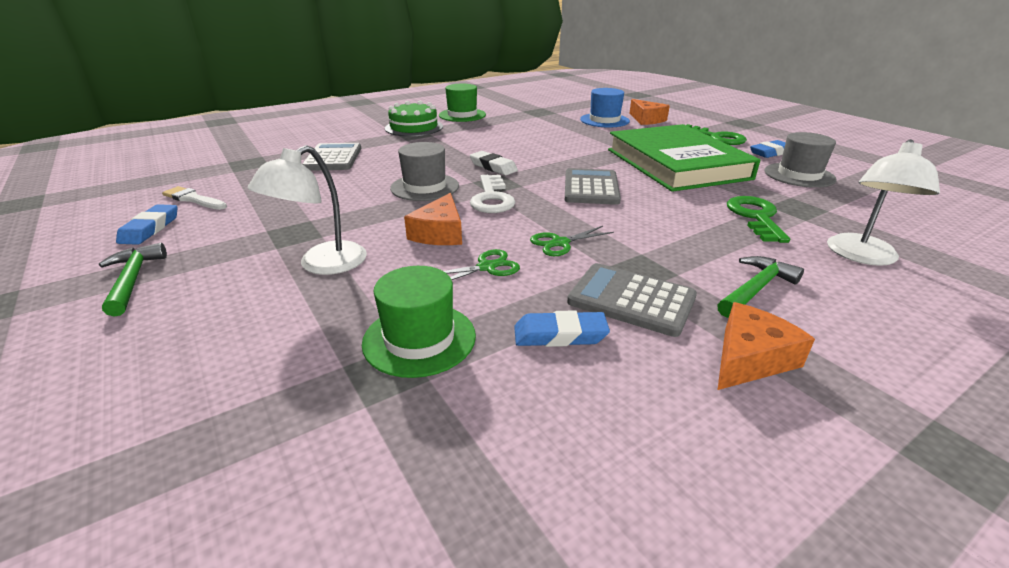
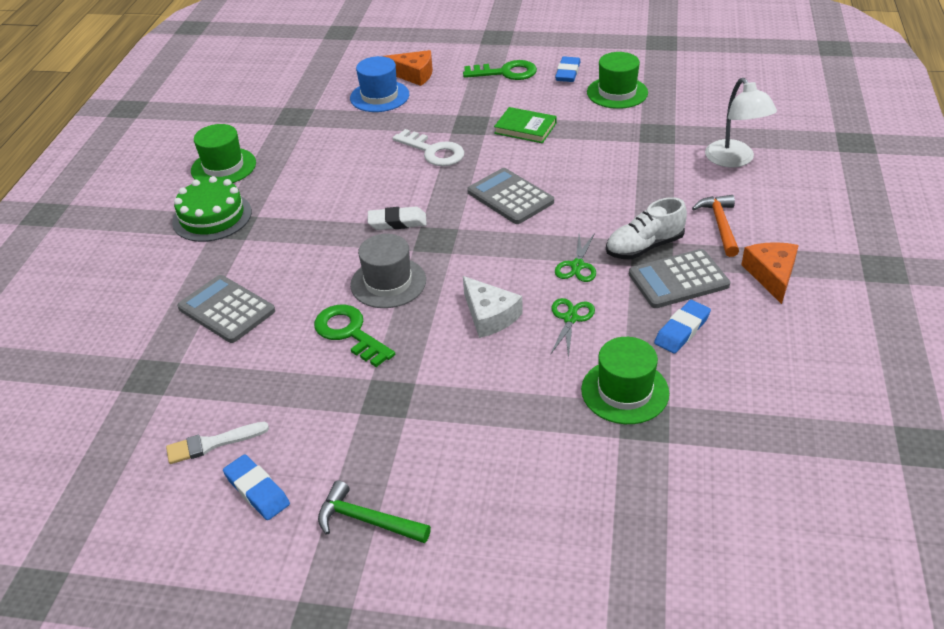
camera: 45 degrees left, 10 degrees up
(322, 265) = (469, 400): white lamp -> none
(440, 233) = (489, 315): orange cheese -> white cheese
(492, 198) = (462, 257): white key -> white key (433, 151)
(643, 262) = (644, 247): none -> white shoe
(676, 164) = (525, 128): green book -> green book, size x0.42
(755, 217) = (647, 159): green key -> green key (349, 333)
(756, 289) = (720, 225): green hammer -> orange hammer
(799, 175) = (617, 92): grey hat -> green hat

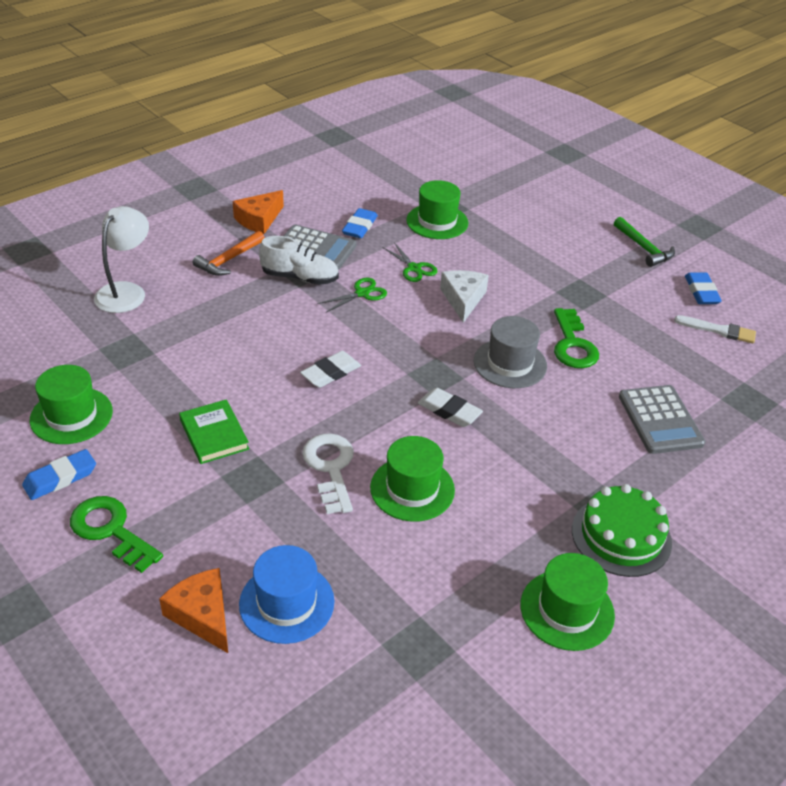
camera: 145 degrees left, 0 degrees up
(371, 169) = (412, 489): none -> green hat
(510, 197) = (331, 373): grey calculator -> white eraser
(570, 318) = (414, 268): green scissors -> green scissors turned 90 degrees counterclockwise
(682, 330) = (360, 227): blue eraser -> blue eraser turned 60 degrees counterclockwise

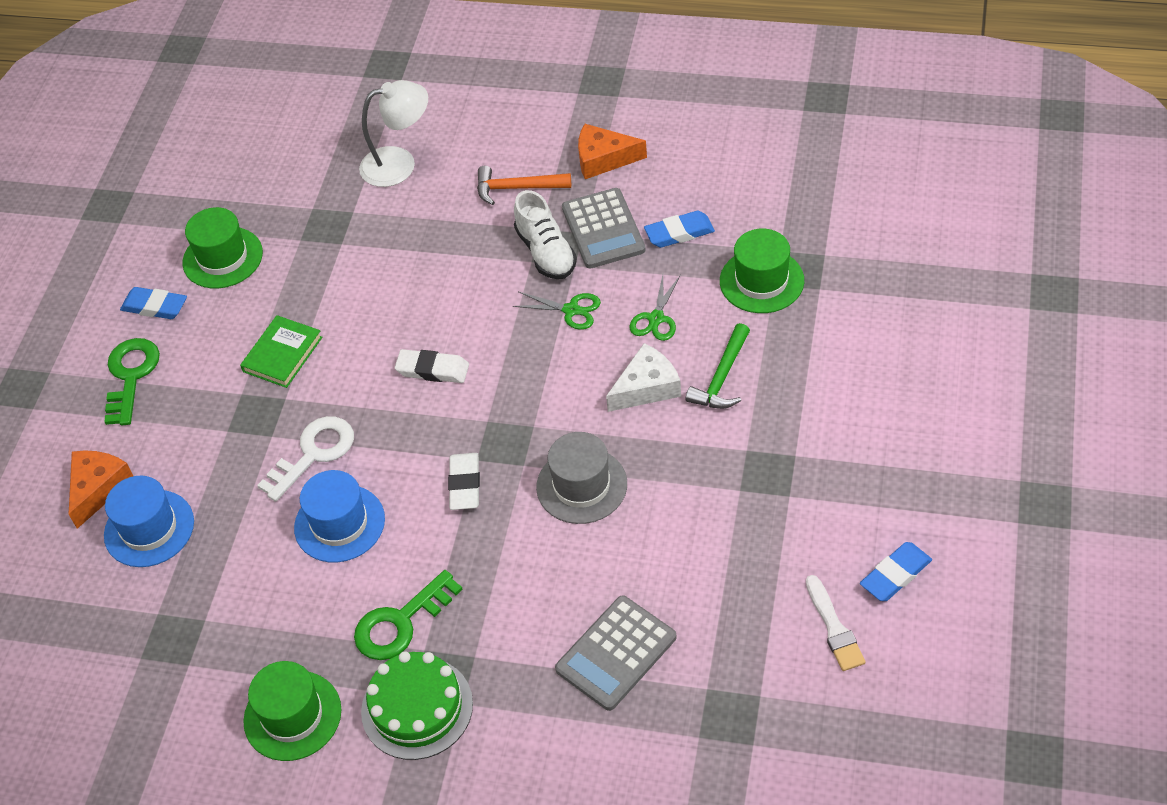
camera: 60 degrees right, 10 degrees up
(412, 489) = (339, 523): green hat -> blue hat
(573, 344) = (666, 516): green key -> green key (401, 622)
(644, 248) = (926, 477): green hammer -> green hammer (722, 378)

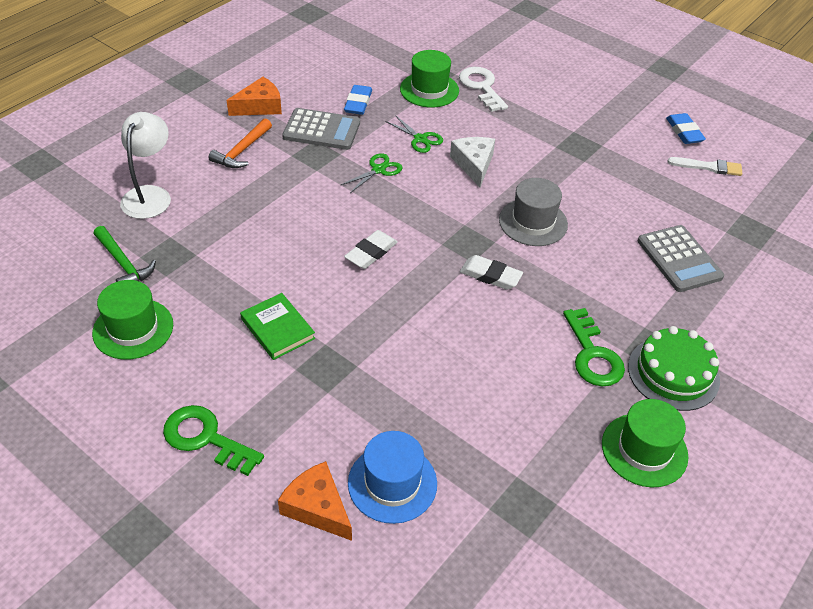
camera: 70 degrees left, 5 degrees down
(155, 306) = (141, 393): blue eraser -> none
(313, 454) = (396, 346): white key -> white key (481, 87)
(339, 523) = (477, 356): blue hat -> none
(546, 252) = (315, 161): white shoe -> none
(603, 159) = (259, 106): orange cheese -> orange cheese turned 150 degrees counterclockwise
(722, 378) = (492, 133): green hammer -> green hammer (124, 264)

